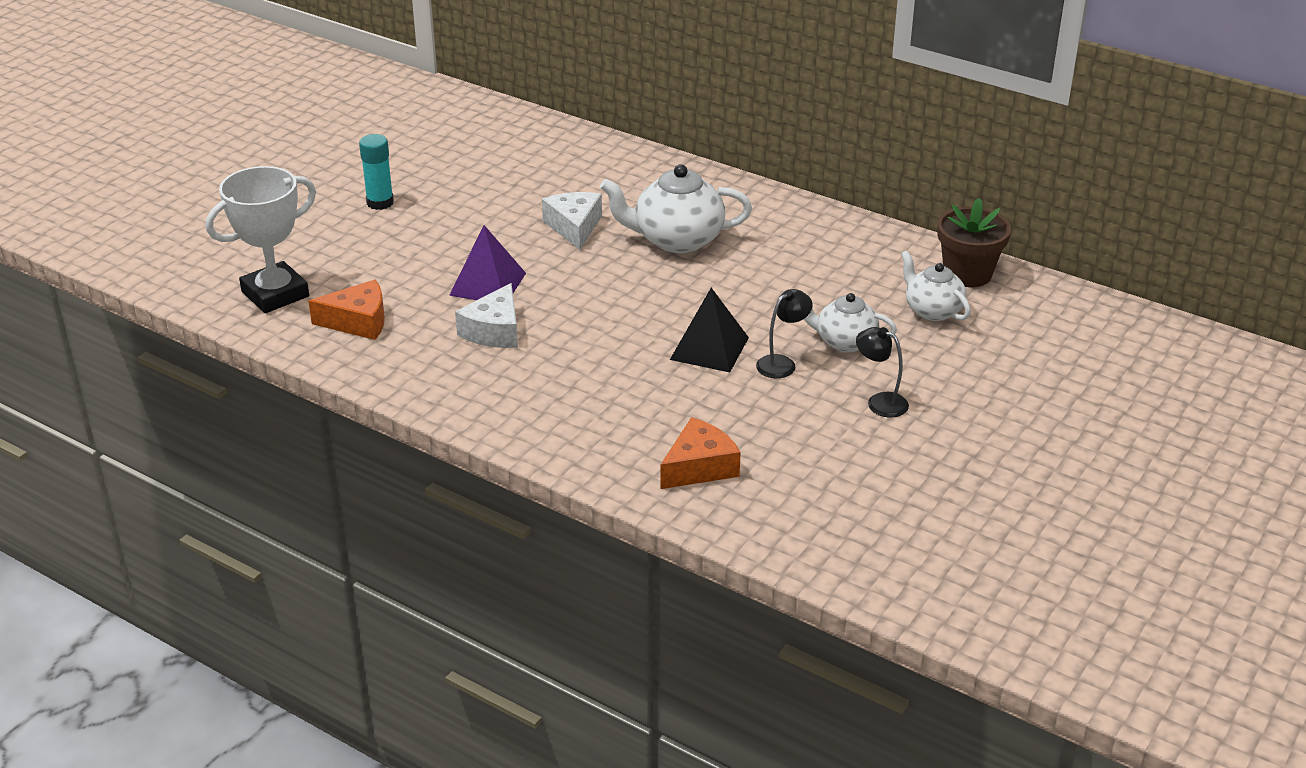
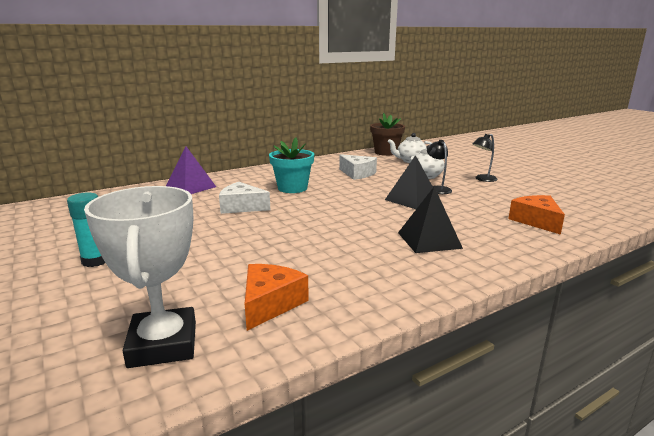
camera: 65 degrees left, 15 degrees down
(487, 284) = (276, 242): purple pyramid -> purple pyramid (190, 187)
(494, 331) = (341, 250): white cheese -> white cheese (357, 173)
(564, 385) = (429, 240): none -> black pyramid
(676, 240) = (292, 188): white teapot -> turquoise flower pot

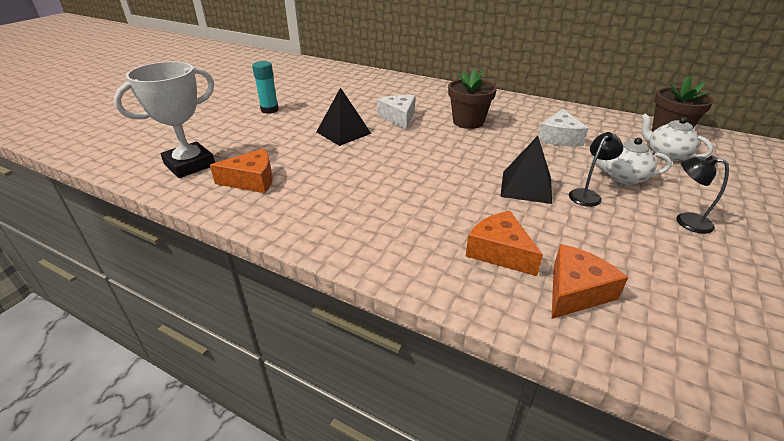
camera: 60 degrees right, 15 degrees up
(190, 187) = (414, 88): purple pyramid -> none
(292, 188) = (468, 122): turquoise flower pot -> brown flower pot
(429, 240) = (425, 221): black pyramid -> black pyramid (343, 132)
(485, 228) = (499, 252): none -> orange cheese

